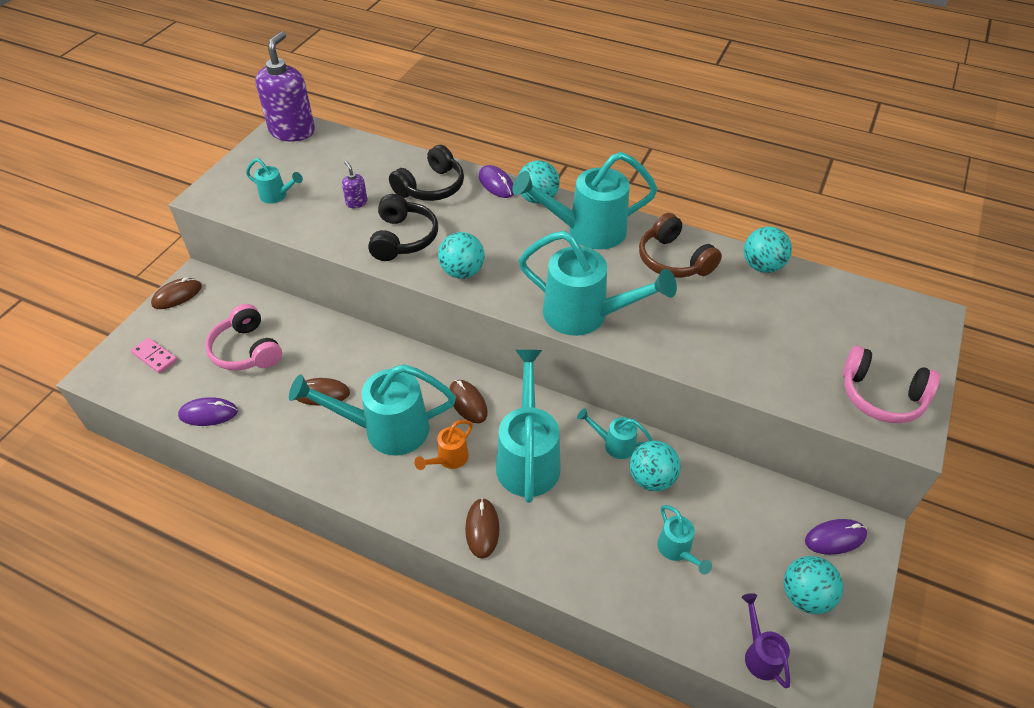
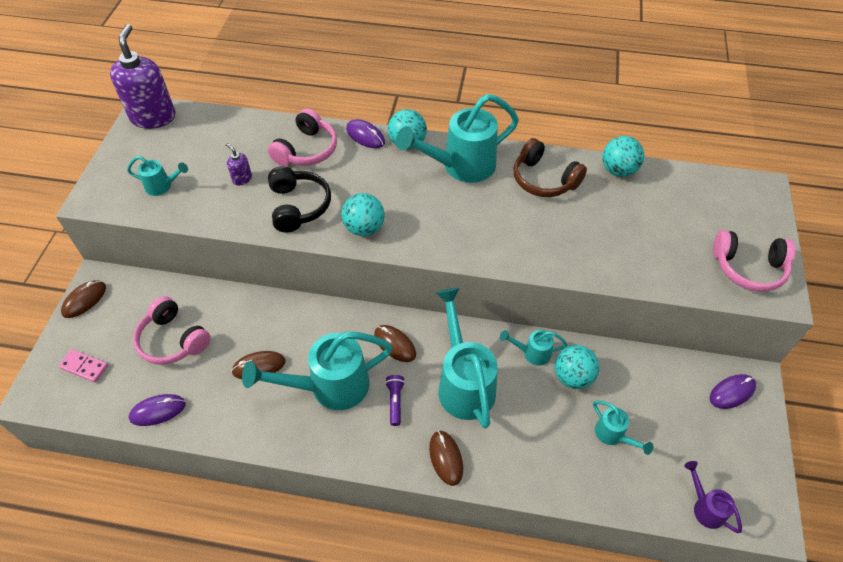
camera: 15 degrees left, 5 degrees up
(431, 187) = (306, 150): black headphones -> pink headphones
(448, 459) = (395, 401): orange watering can -> purple flashlight
(586, 316) = (487, 248): turquoise watering can -> none
(805, 596) = (724, 448): turquoise ball -> none

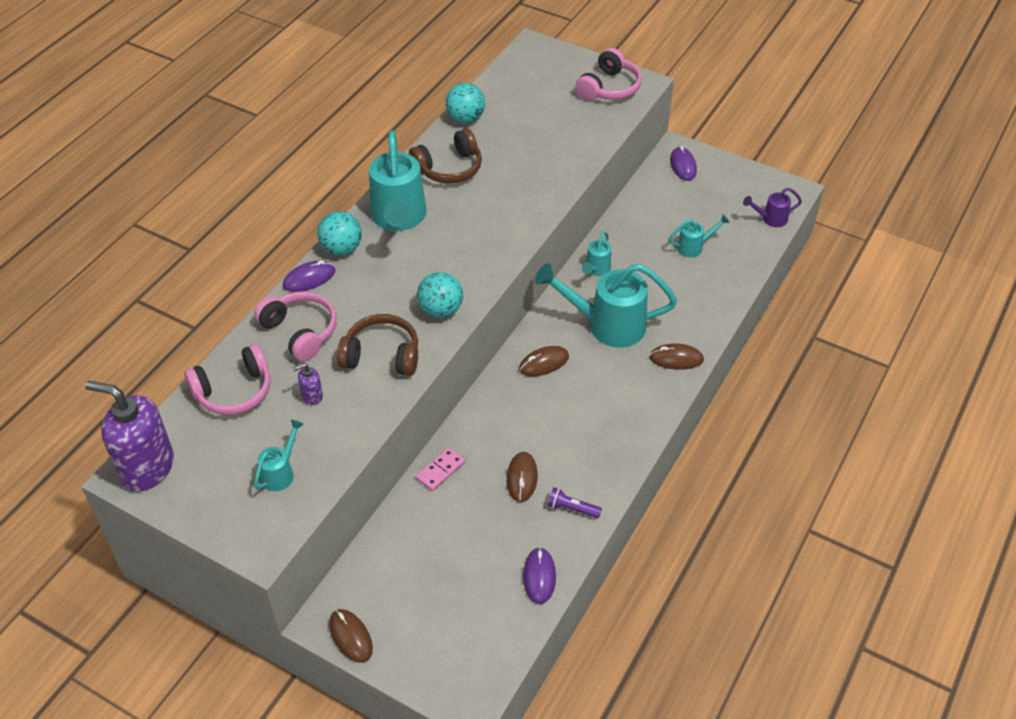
camera: 70 degrees left, 5 degrees down
(84, 367) = (451, 644): pink domino -> pink domino (440, 470)
(173, 340) = (453, 551): pink headphones -> pink headphones (234, 391)
(298, 206) = (382, 355): black headphones -> brown headphones
(329, 387) = (570, 425): turquoise watering can -> none
(395, 401) = (606, 379): purple flashlight -> purple flashlight (572, 508)
(572, 377) = (630, 252): turquoise ball -> none

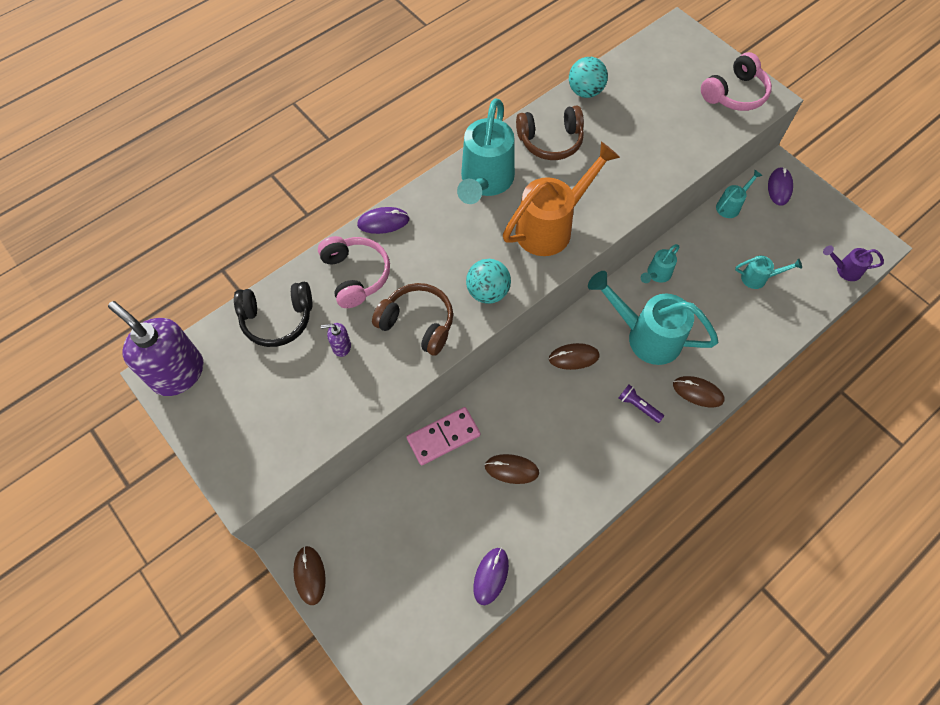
camera: 20 degrees right, 15 degrees up
(234, 391) = (277, 319): pink headphones -> black headphones
(281, 472) = (286, 417): turquoise watering can -> turquoise watering can (731, 205)
(341, 249) = (423, 199): turquoise ball -> none
(440, 470) = (443, 437): pink domino -> pink domino, size x1.53
(480, 239) = (551, 226): none -> orange watering can
(522, 478) = (511, 469): brown mouse -> brown mouse turned 75 degrees clockwise
(572, 508) = (545, 516): purple flashlight -> purple flashlight (638, 406)

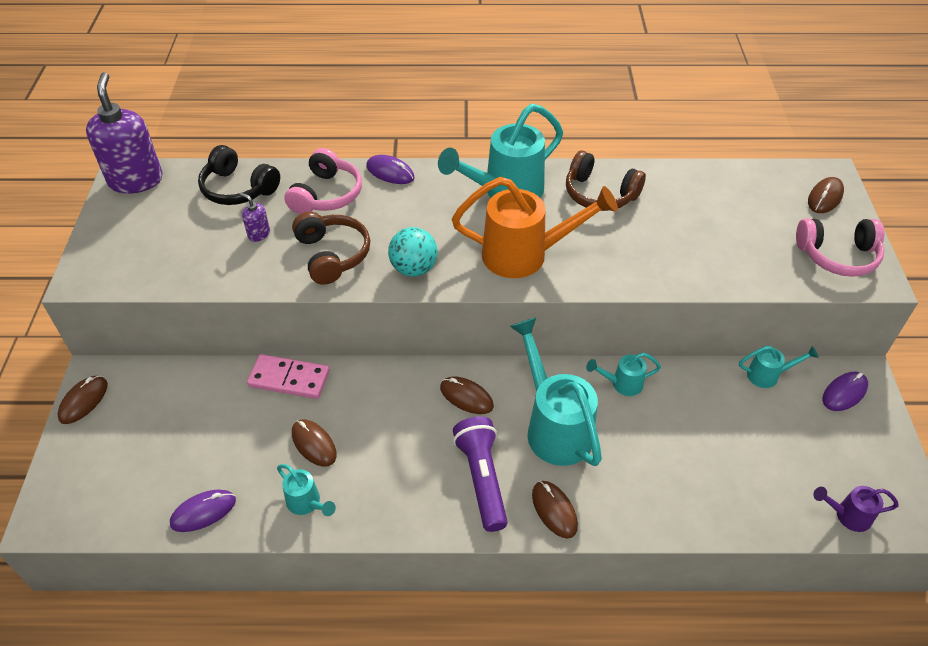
camera: 40 degrees right, 15 degrees down
(585, 91) = (676, 175): turquoise ball -> none
(638, 406) = (482, 478): purple flashlight -> purple flashlight, size x1.92
(689, 50) = (825, 197): none -> brown mouse
(758, 278) = (731, 457): turquoise watering can -> turquoise watering can (307, 504)
(844, 270) = (847, 515): purple watering can -> purple watering can turned 45 degrees counterclockwise

